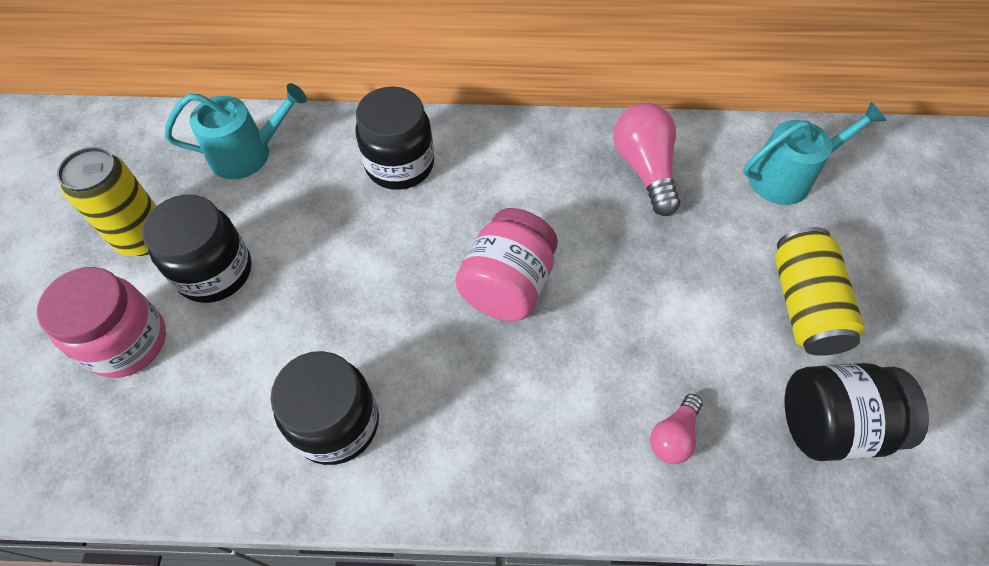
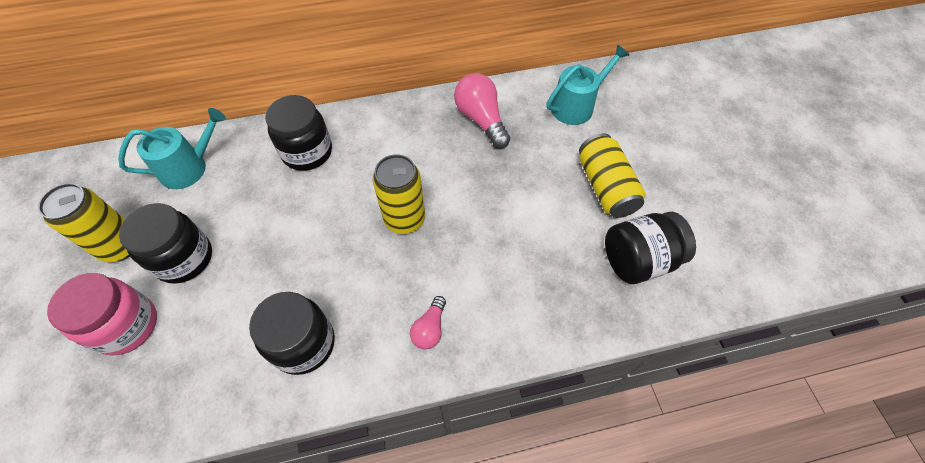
camera: 15 degrees left, 0 degrees up
(507, 285) = (404, 219): pink jar -> yellow can
(673, 436) = (540, 293): pink light bulb -> pink light bulb (430, 329)

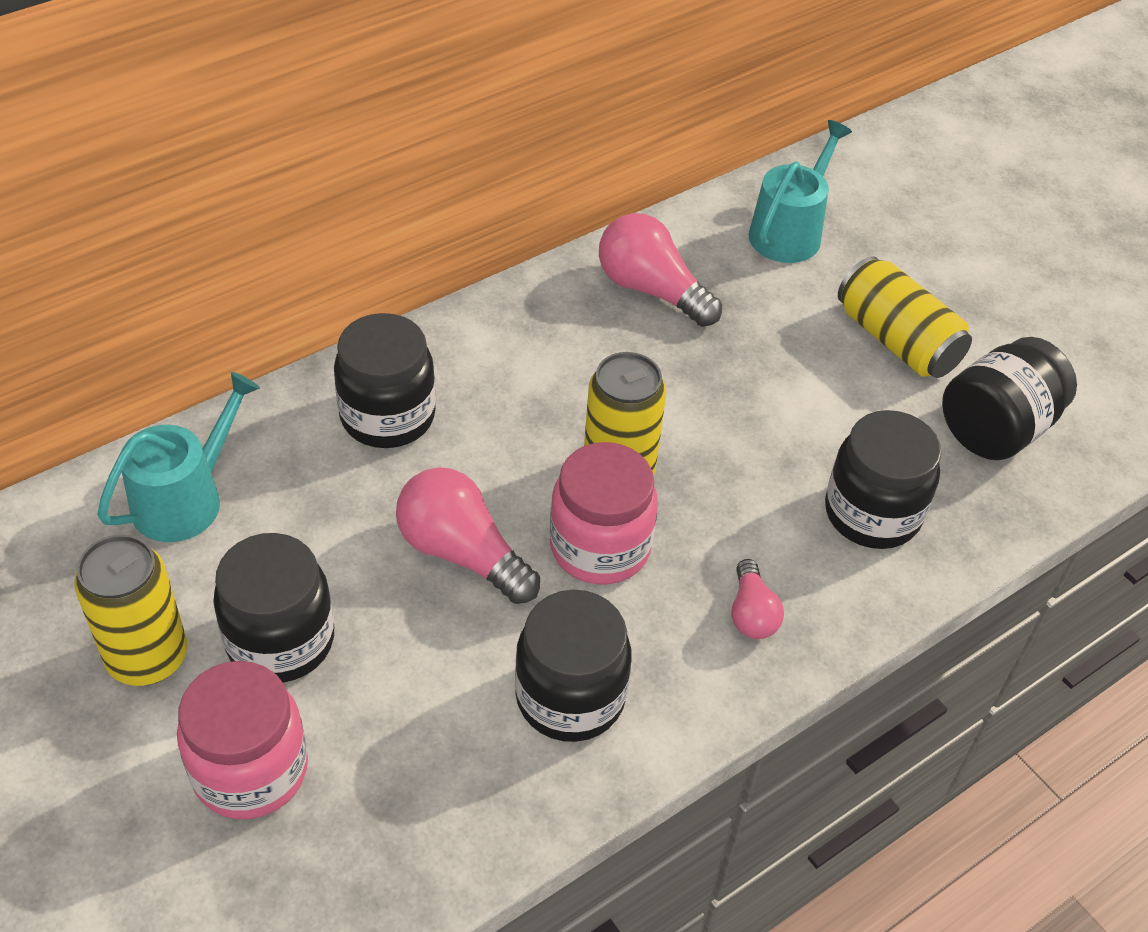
camera: 25 degrees left, 10 degrees down
(298, 239) = (462, 553): none -> pink light bulb
(370, 260) = (600, 547): none -> pink jar
(533, 290) = (872, 513): none -> black jar

